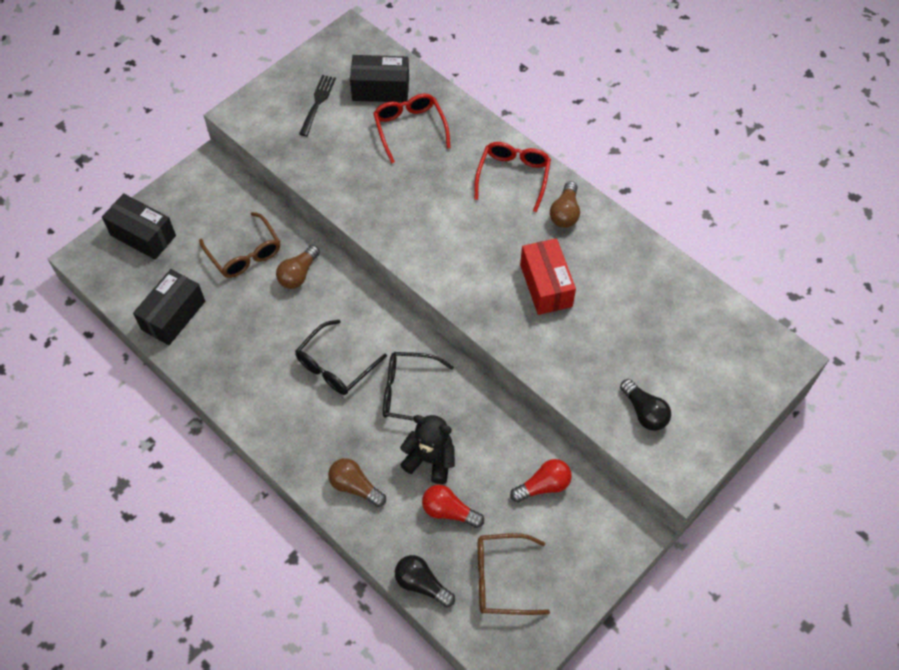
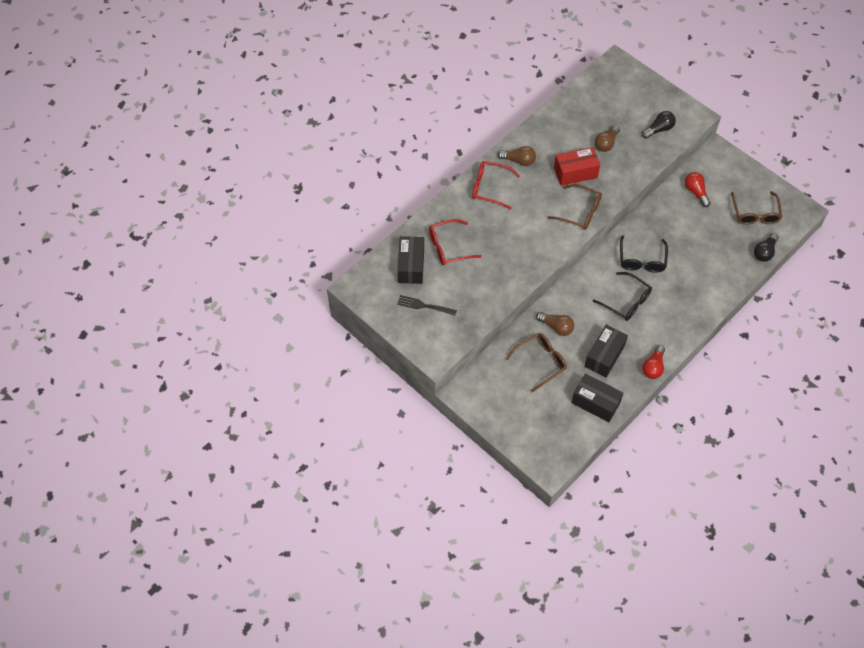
camera: 90 degrees left, 0 degrees up
(143, 235) = (528, 431): black box -> black box (604, 356)
(355, 486) = (709, 287): brown light bulb -> brown light bulb (606, 143)
(430, 459) = (686, 248): black teddy bear -> none
(449, 511) = (718, 239): red light bulb -> red light bulb (653, 367)
(471, 287) = (580, 212): none -> brown glasses

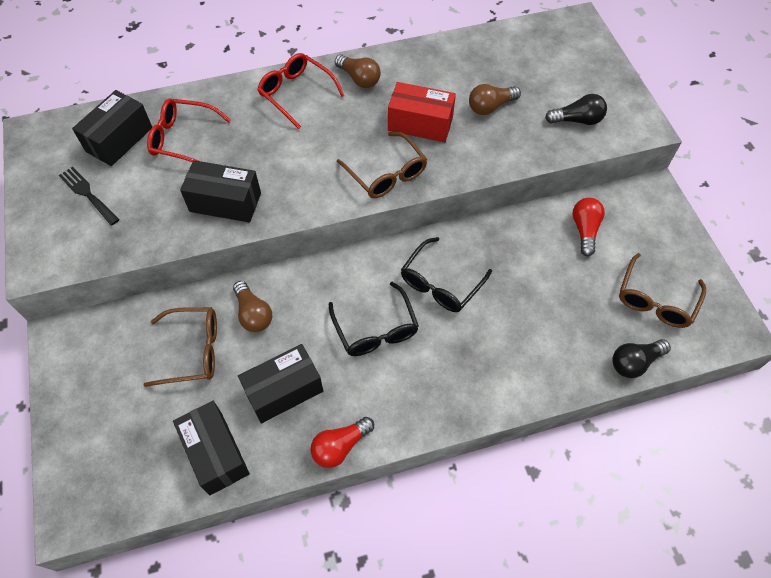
camera: 30 degrees right, 0 degrees up
(506, 271) = (225, 202): none -> black box

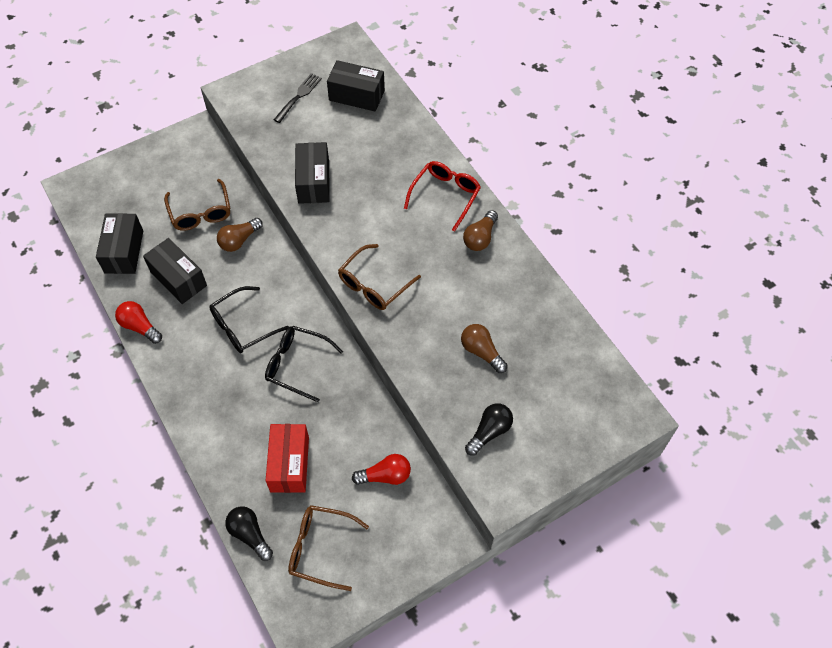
camera: 75 degrees right, 0 degrees up
(183, 139) = (369, 135): red glasses -> none
(216, 453) = (124, 251): black box -> black box turned 45 degrees counterclockwise
(420, 124) = (440, 298): red box -> red box (289, 464)
(577, 120) = (489, 432): black light bulb -> black light bulb turned 120 degrees counterclockwise

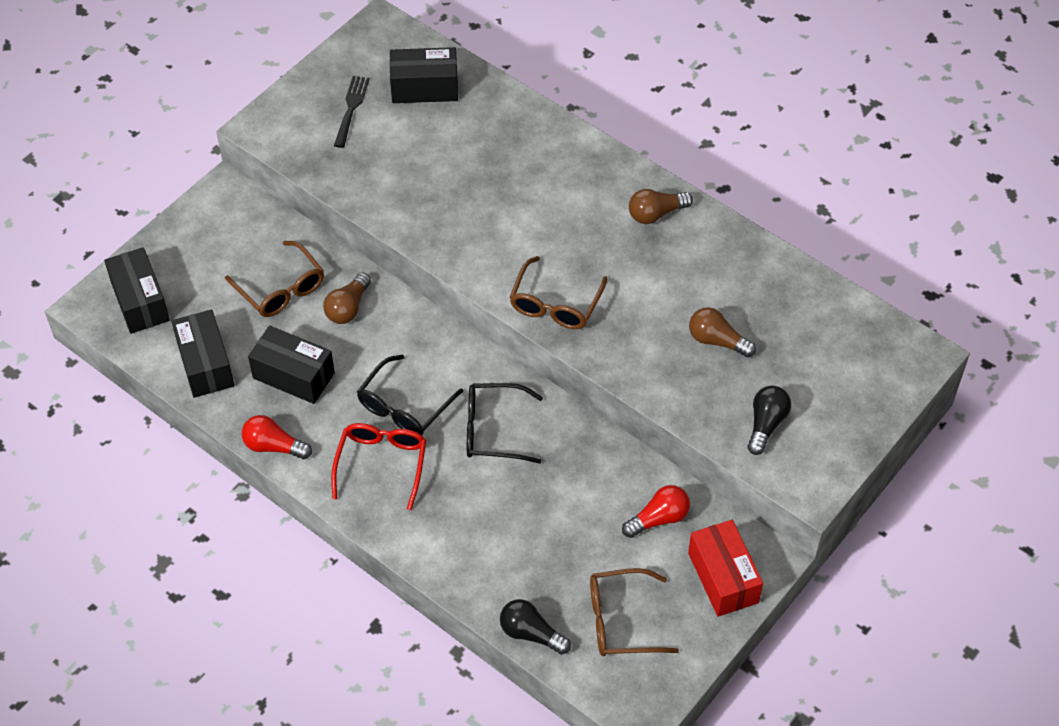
camera: 20 degrees left, 5 degrees down
(289, 464) = (540, 542): red box -> red box (723, 577)
(313, 182) = (422, 206): black box -> black box (140, 301)
(445, 196) = (591, 177): red glasses -> red glasses (381, 464)
(480, 238) = (656, 214): brown light bulb -> brown light bulb turned 60 degrees clockwise

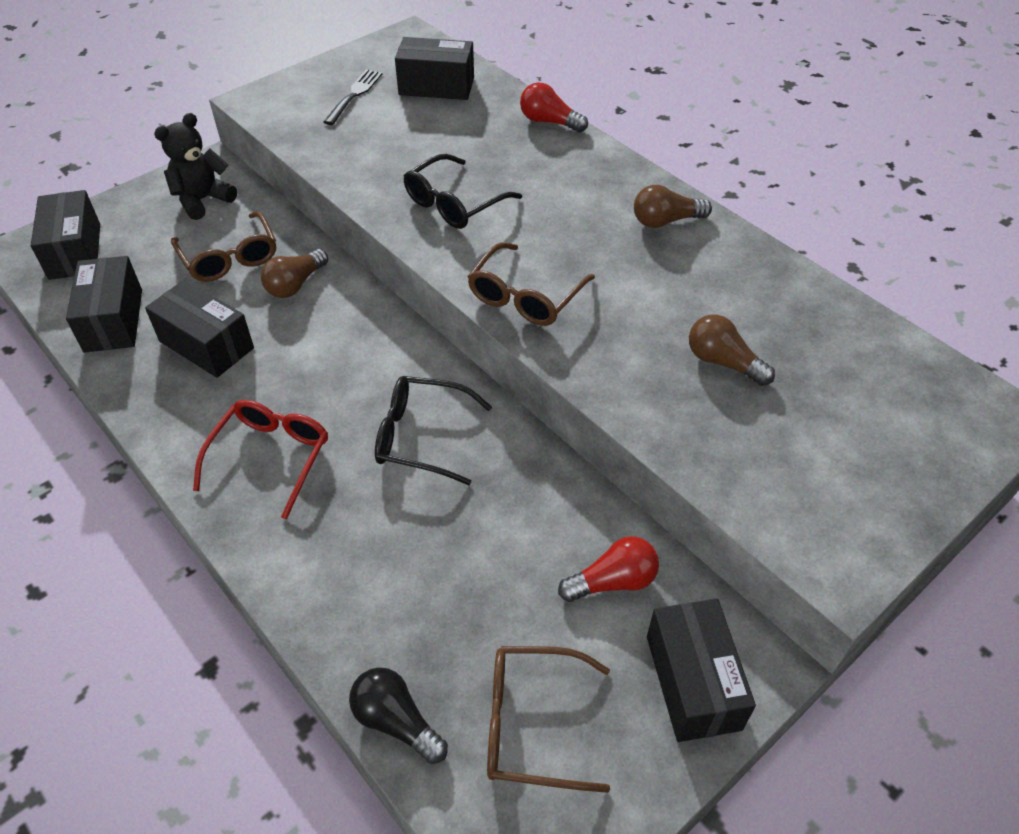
camera: 10 degrees right, 5 degrees down
(233, 231) = (203, 200): none -> black teddy bear
(274, 446) = (150, 418): red light bulb -> red light bulb (549, 122)
(404, 406) = (321, 395): black glasses -> black glasses (454, 203)
(723, 577) = (693, 682): red box -> black box
(766, 424) = (780, 473): black light bulb -> none

